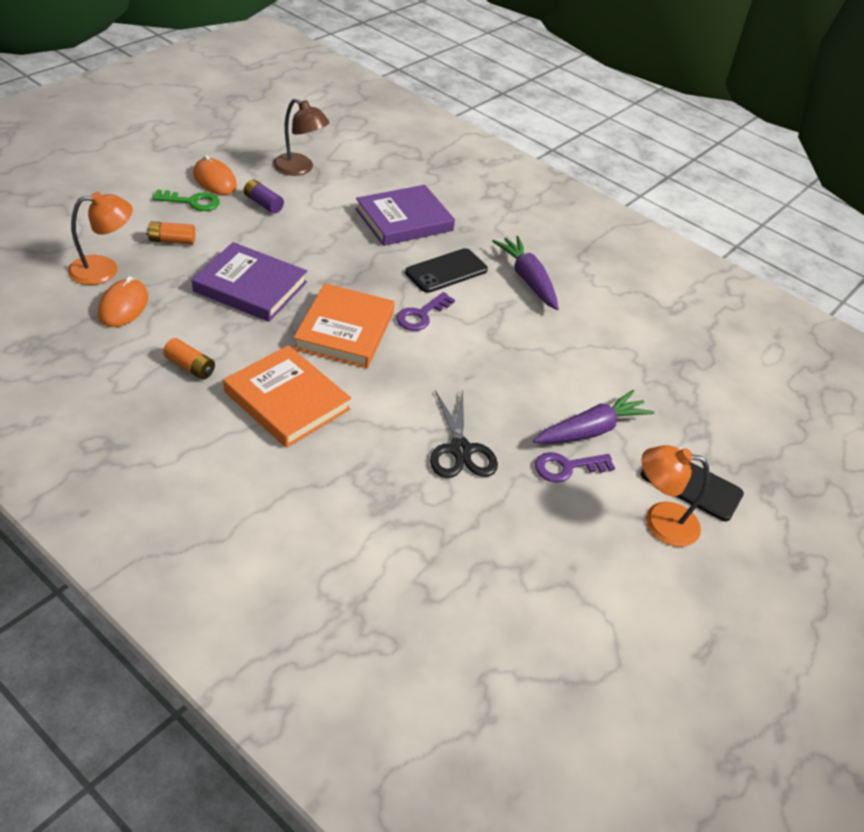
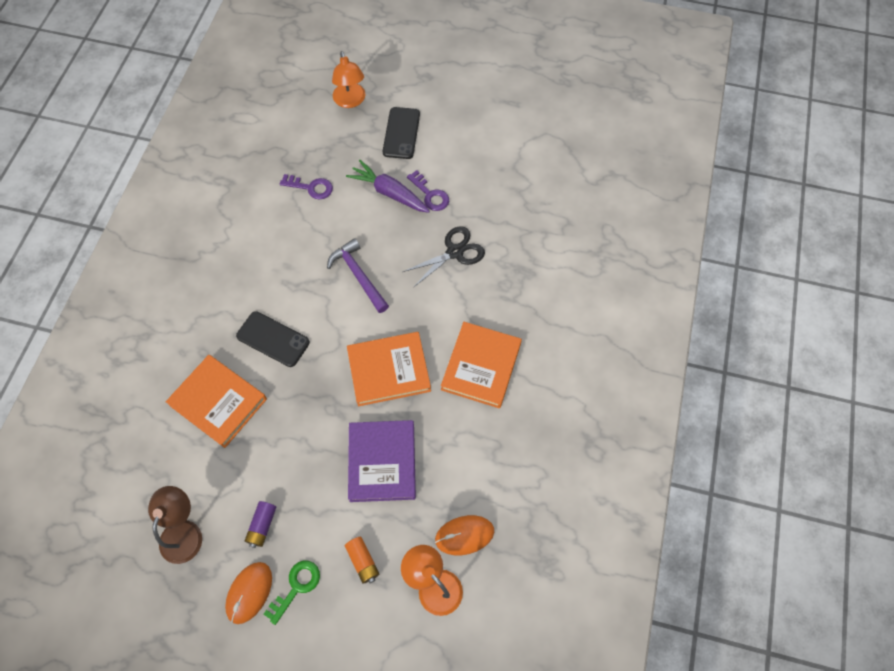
camera: 110 degrees left, 20 degrees up
(190, 367) = (492, 444): orange battery -> none
(192, 202) = (296, 587): green key -> green key turned 60 degrees clockwise
(404, 220) = (218, 402): purple book -> orange book
(421, 315) = (339, 331): purple key -> purple key (311, 187)
(483, 356) = (358, 275): none -> purple hammer
(527, 279) = (248, 282): purple carrot -> none
(660, 521) = (441, 140): orange lamp -> orange lamp (350, 101)

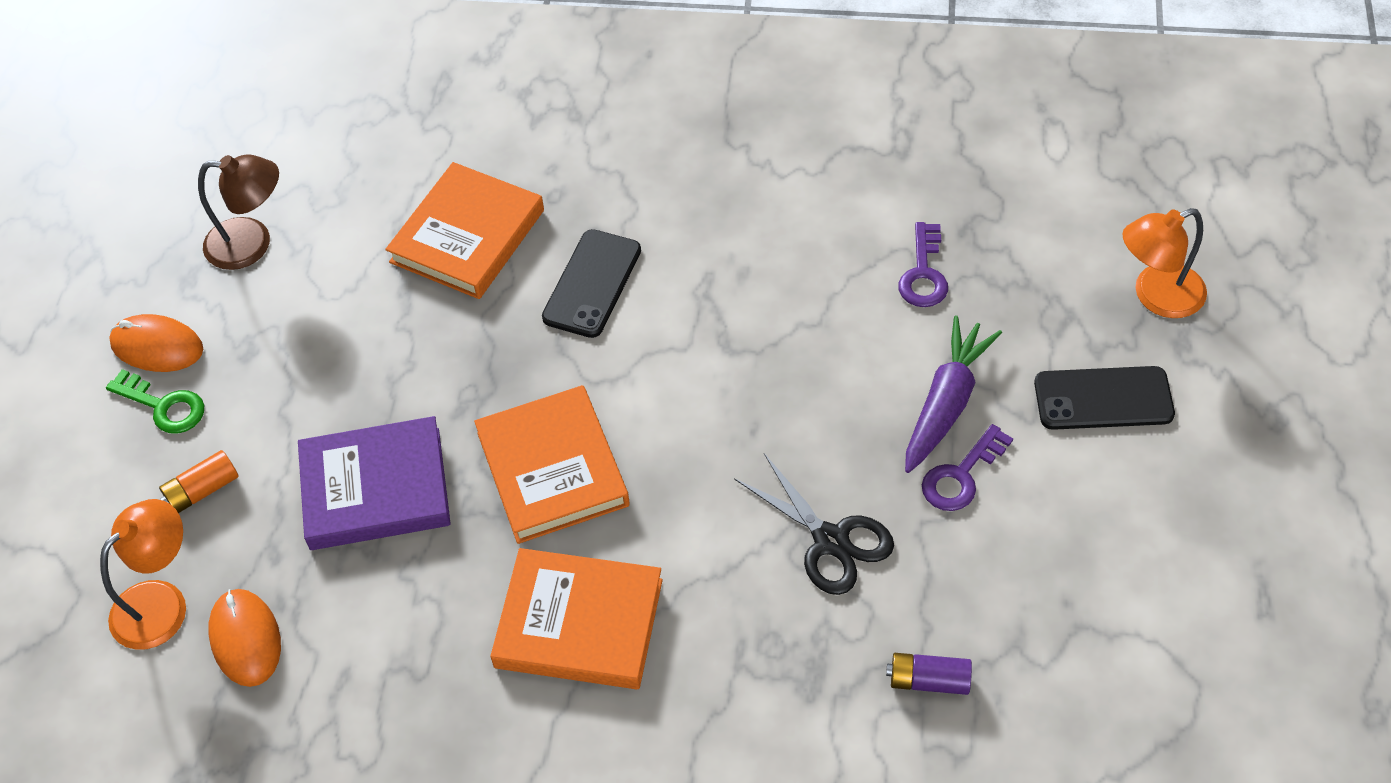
camera: 85 degrees right, 10 degrees down
(262, 526) = (261, 340): purple battery -> purple battery (928, 680)
(358, 275) = (744, 385): purple hammer -> none

